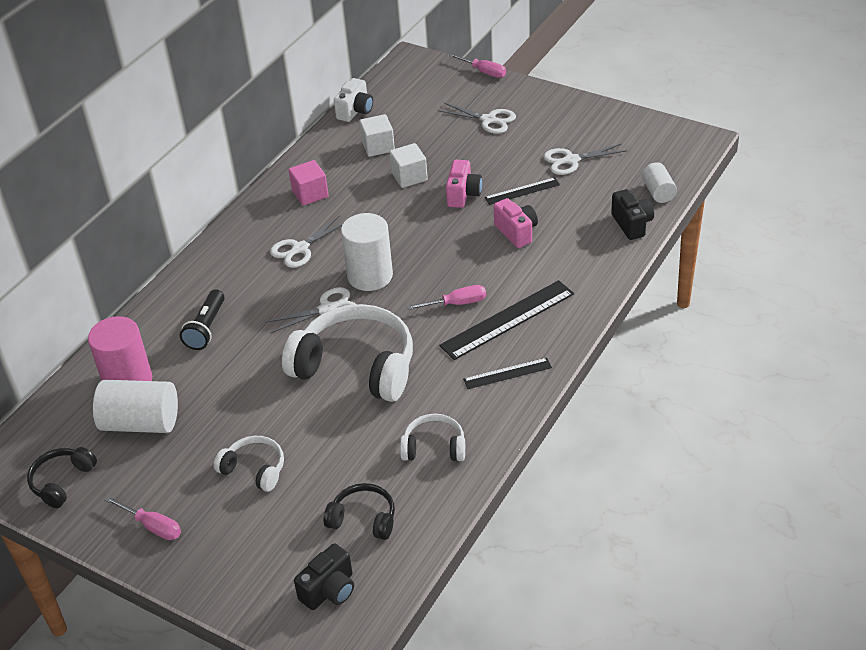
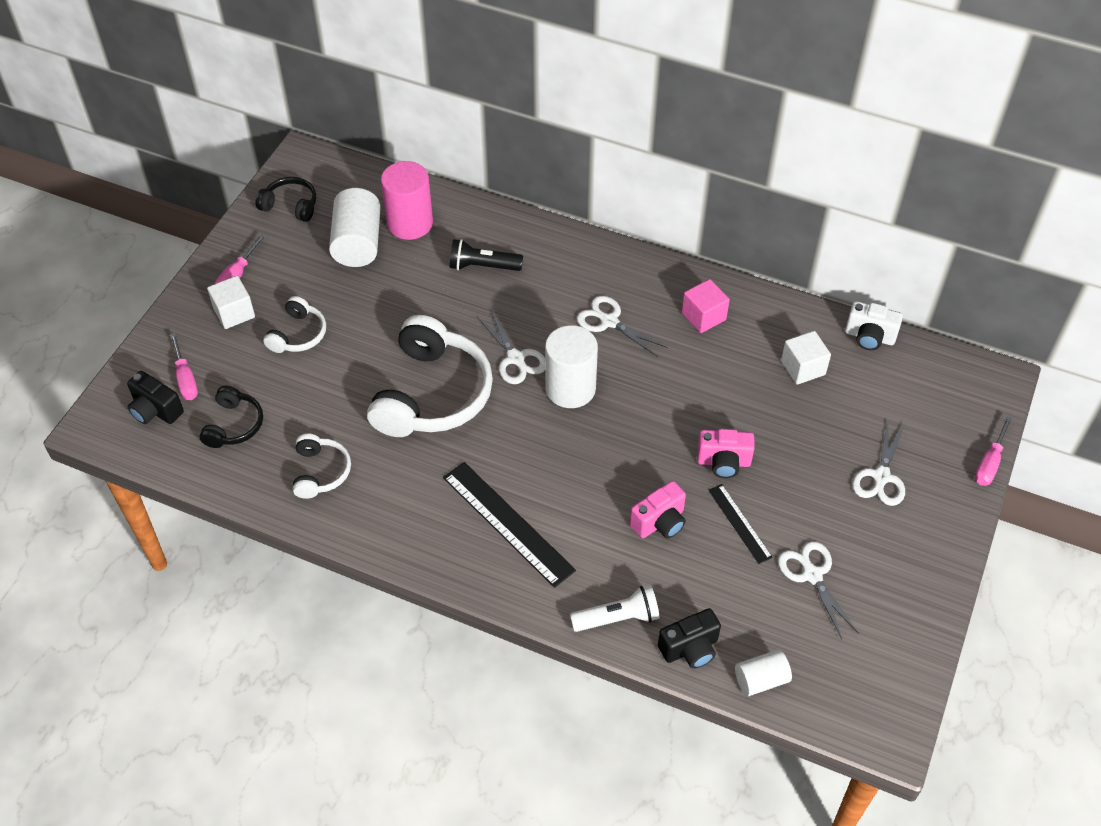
camera: 80 degrees right, 10 degrees up
(409, 177) = (750, 405): white cube -> white cube (234, 313)
(457, 303) = (531, 472): pink screwdriver -> pink screwdriver (186, 379)
(507, 373) = (424, 528): black ruler -> none
(603, 260) = (618, 618): none -> white flashlight

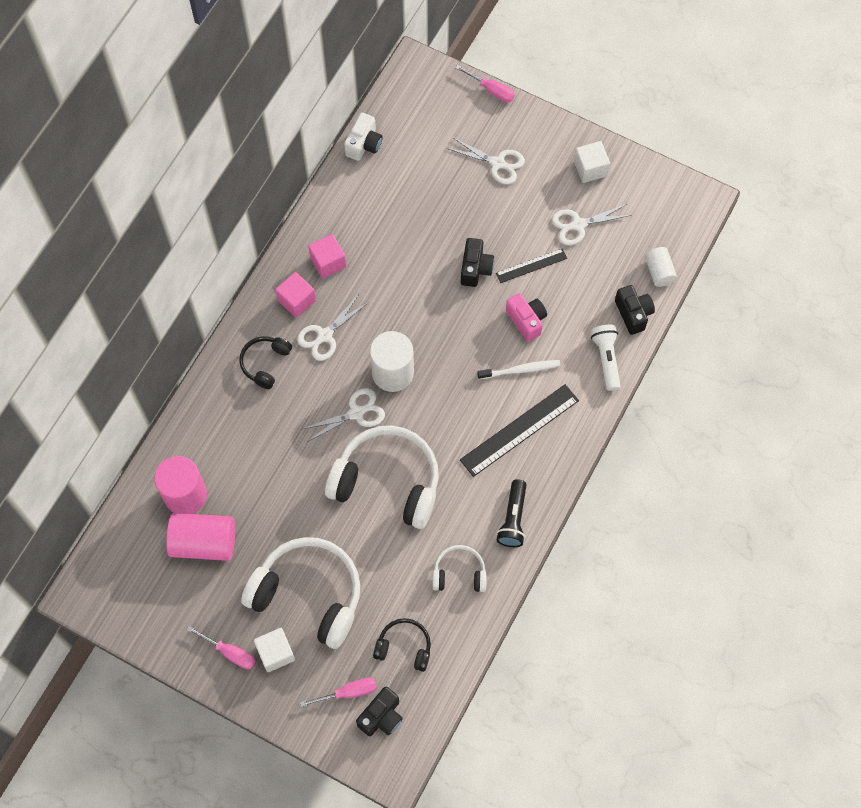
camera: 85 degrees left, 15 degrees up
(291, 205) = (145, 605): black headphones -> black headphones (265, 363)
(298, 334) = (308, 594): white headphones -> white headphones, size x2.01
(358, 243) = (204, 542): white cylinder -> pink cylinder
(482, 266) = (248, 434): black flashlight -> black flashlight (513, 519)
(590, 520) = (521, 370): none -> white toothbrush
(649, 293) = (296, 300): none -> pink cube
(723, 462) = (475, 268): pink camera -> black camera
(803, 368) = (390, 197): white cube -> white cube (590, 168)

